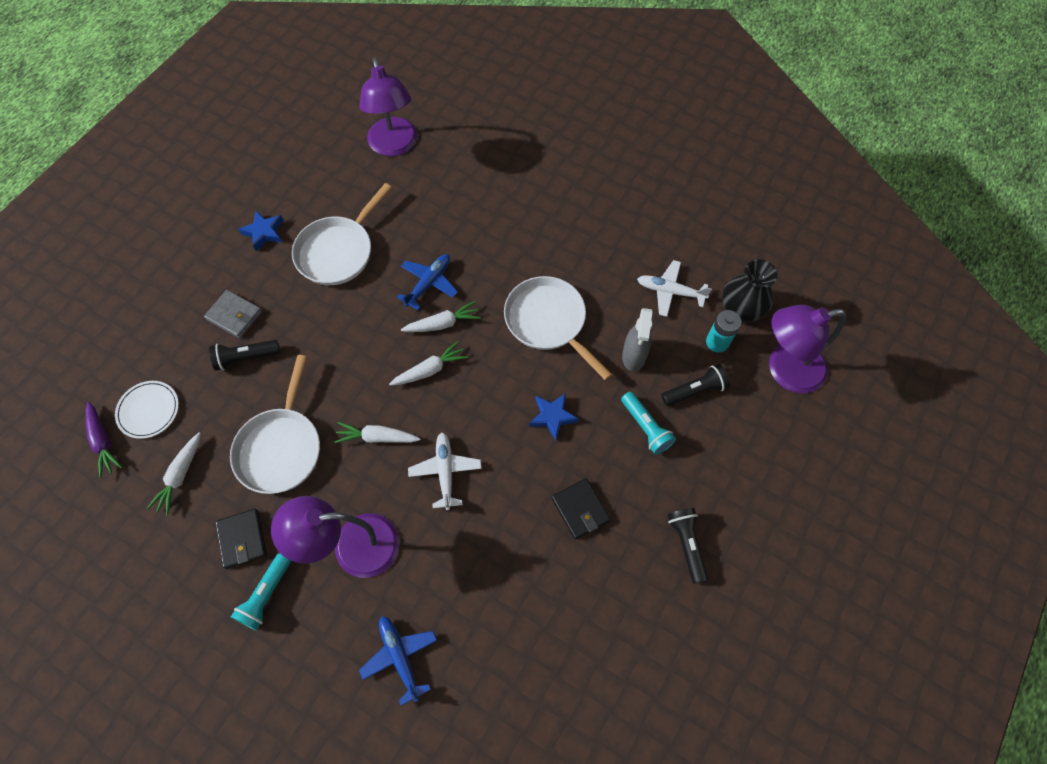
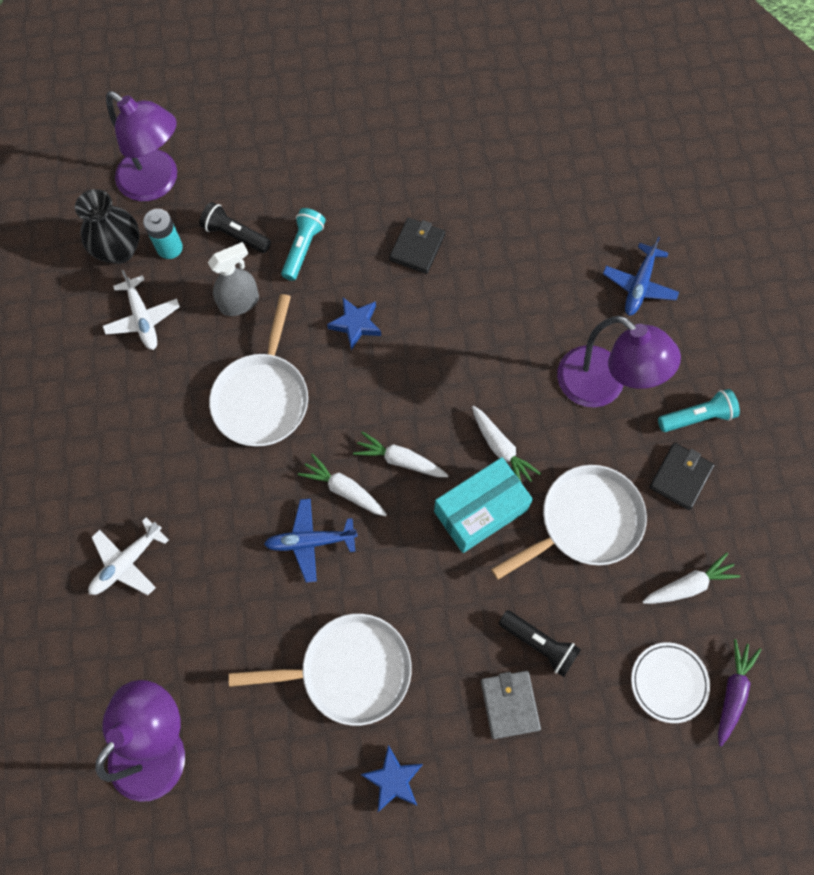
camera: 130 degrees left, 5 degrees up
(352, 390) = (480, 511): none -> turquoise box
(445, 472) = (479, 368): white plane -> white plane (127, 562)
(687, 544) = (377, 160): black flashlight -> none

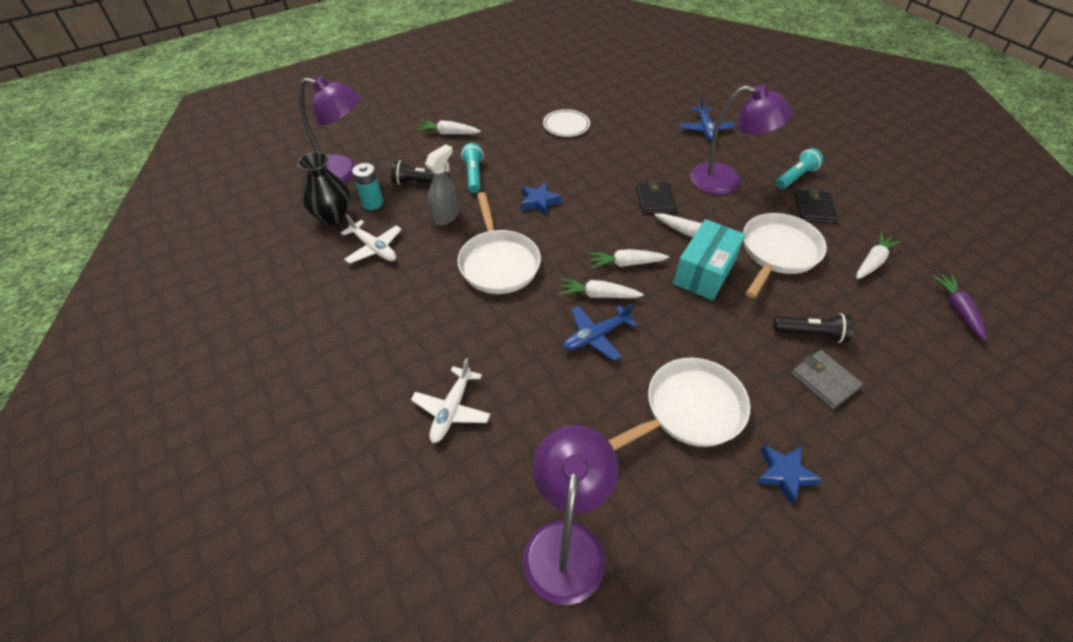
camera: 25 degrees left, 20 degrees down
(308, 162) = (448, 133): none -> white carrot
(417, 247) = (552, 152): black wallet -> black wallet (655, 200)
(669, 682) = (914, 321): white plate -> white plate (566, 125)

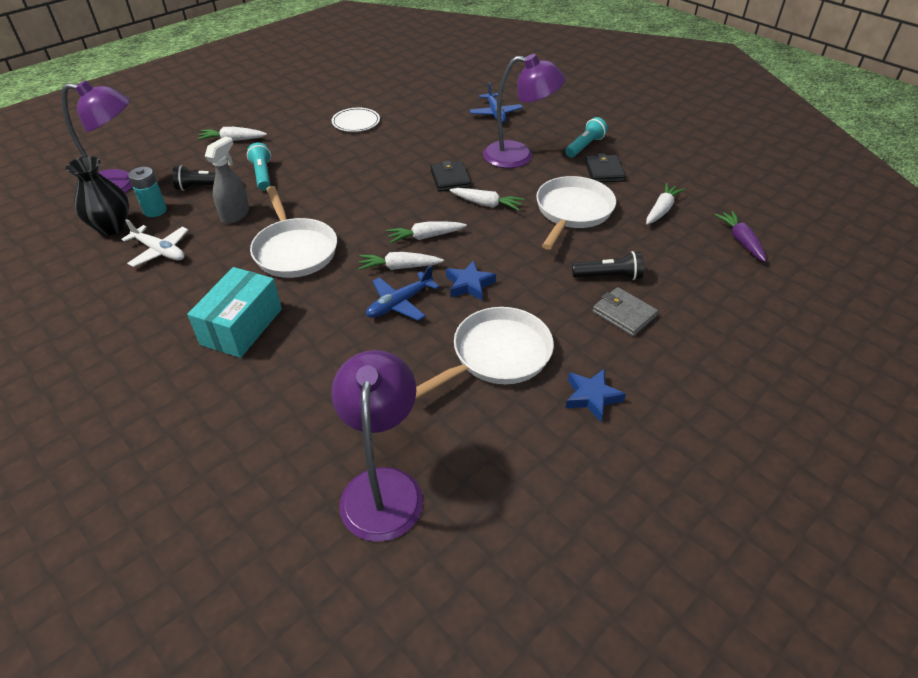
camera: 10 degrees left, 5 degrees down
(452, 410) = (255, 387): white plane -> none
(539, 202) = (333, 192): blue star -> blue star (469, 284)
(704, 272) = (503, 235): turquoise box -> turquoise box (241, 326)

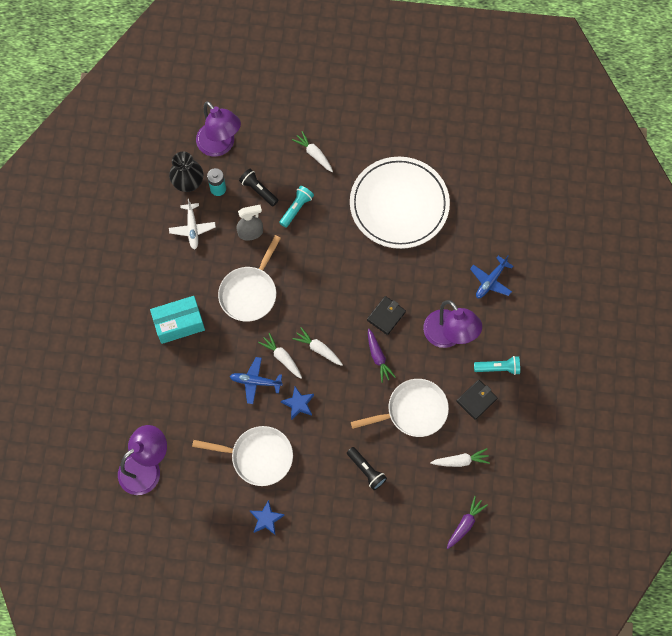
camera: 50 degrees right, 25 degrees up
(356, 122) = (399, 204): white plate -> white plate, size x2.45
(486, 204) = (378, 357): white carrot -> purple carrot
(624, 314) = (340, 497): grey wallet -> none

